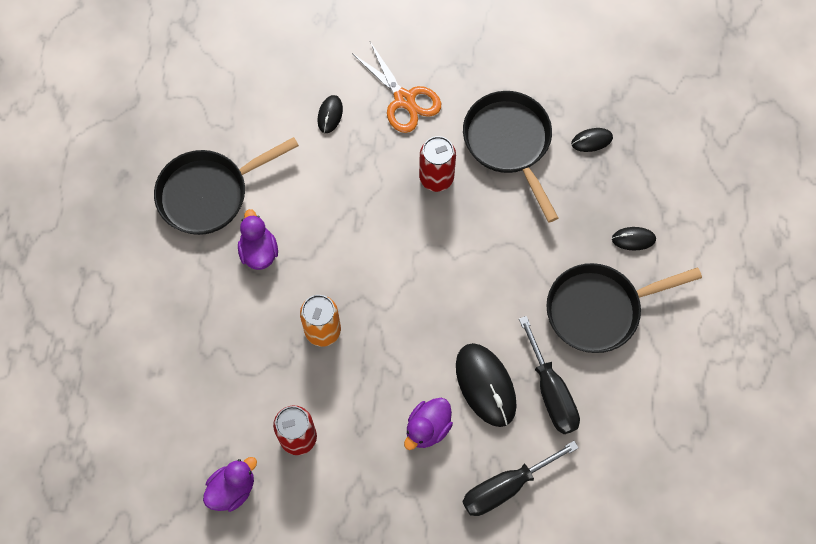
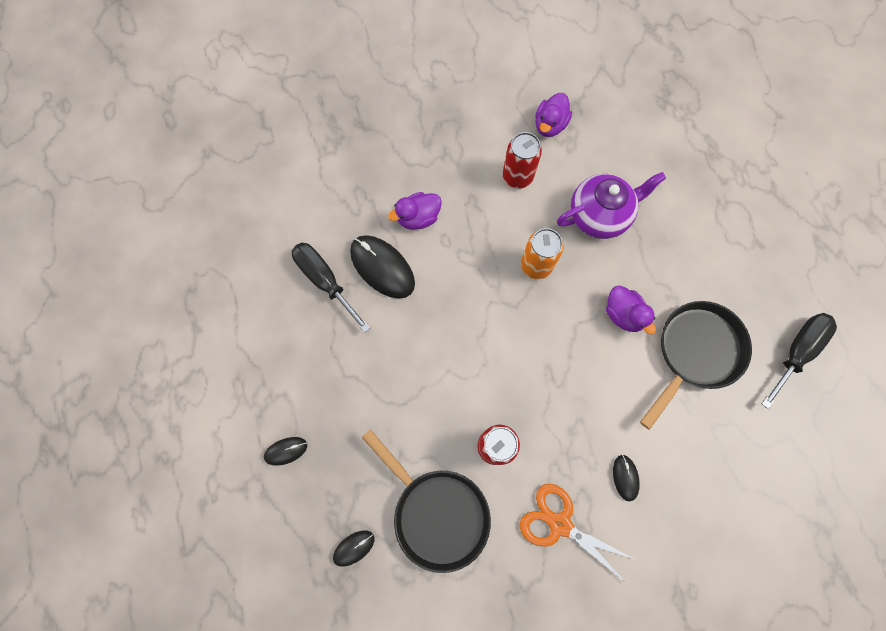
camera: 160 degrees right, 5 degrees up
(230, 361) = (599, 215): none -> purple teapot
(427, 428) = (418, 218): purple duck -> purple duck turned 135 degrees counterclockwise
(505, 487) = (341, 195): black screwdriver -> black screwdriver (796, 352)
(599, 310) = (302, 368): black pan -> none

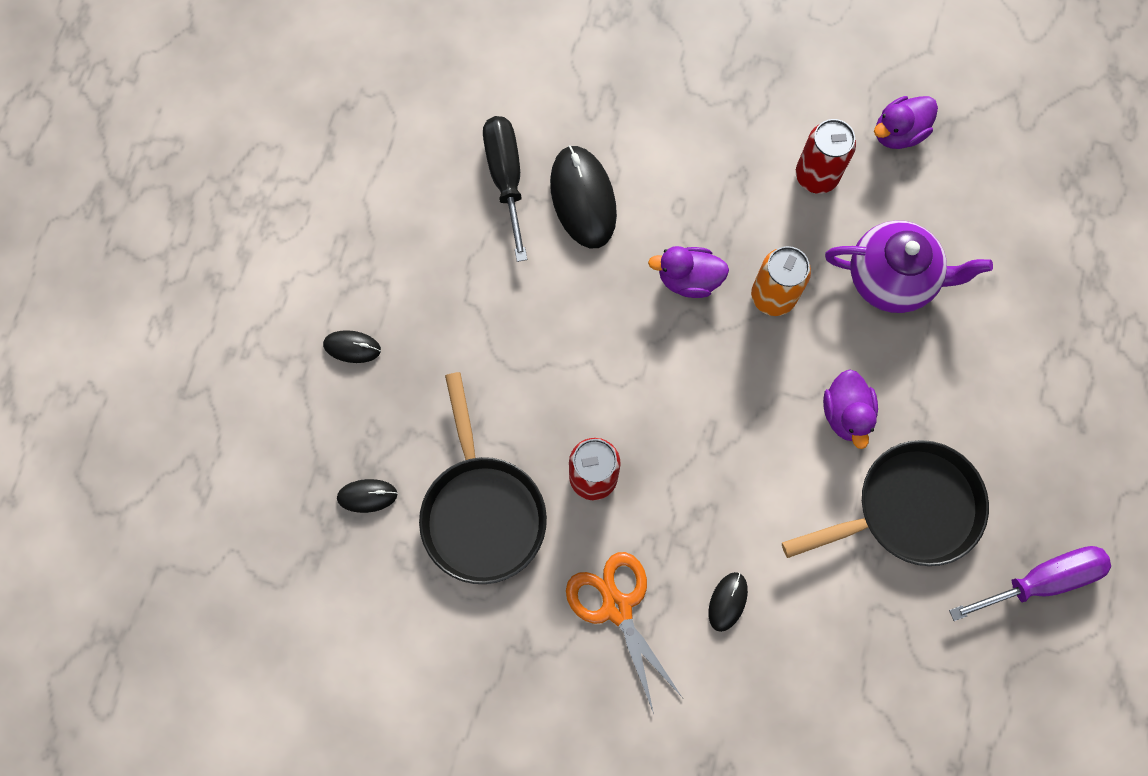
camera: 30 degrees right, 0 degrees up
(418, 218) = (661, 162): purple duck -> purple duck (688, 279)
(796, 352) = (1041, 580): black screwdriver -> purple screwdriver

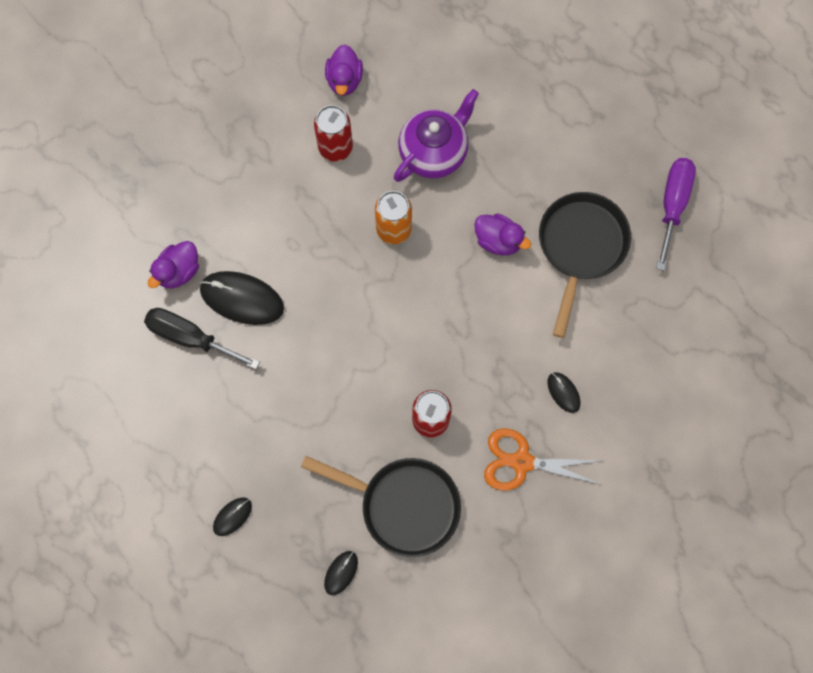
camera: 55 degrees left, 0 degrees up
(688, 279) = (345, 272): purple duck -> purple duck (179, 271)

